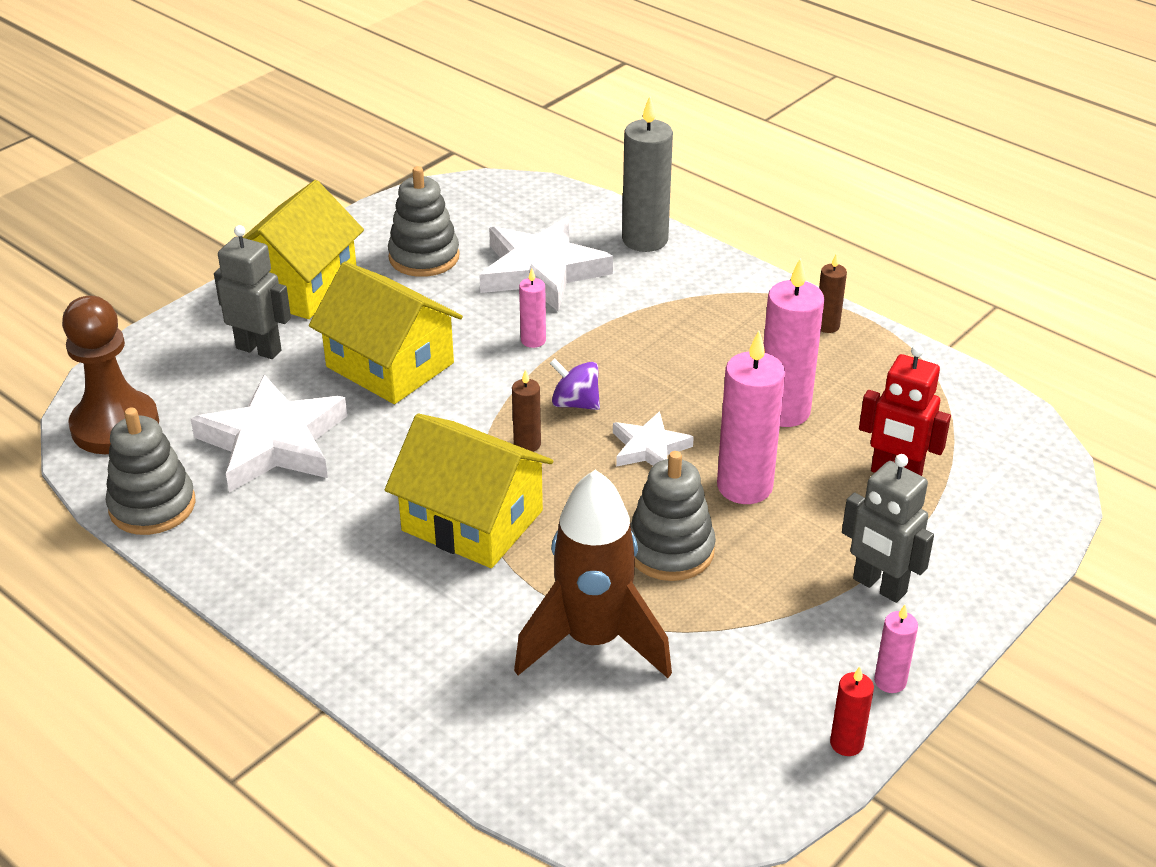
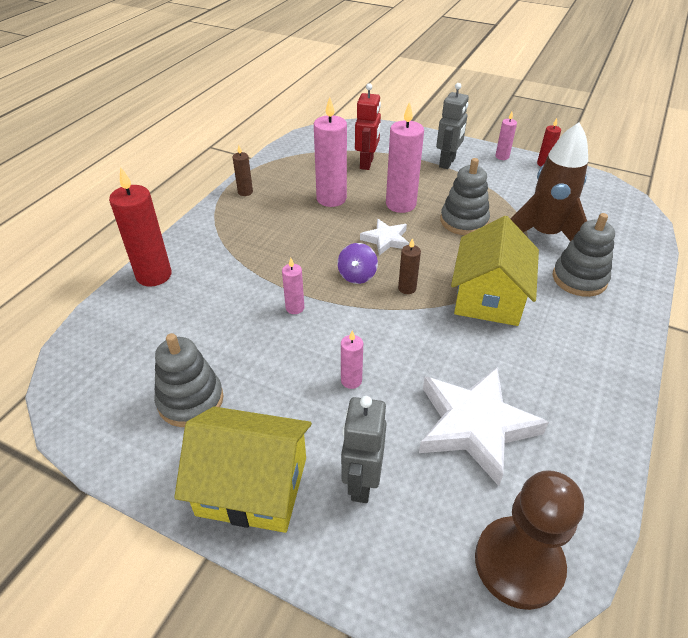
camera: 105 degrees left, 5 degrees up
(152, 506) = (590, 482): grey stacking toy -> grey stacking toy (579, 279)
(389, 365) = (351, 380): yellow house -> pink candle
(541, 271) = (203, 321): white star -> none
(645, 240) = (154, 275): grey candle -> red candle

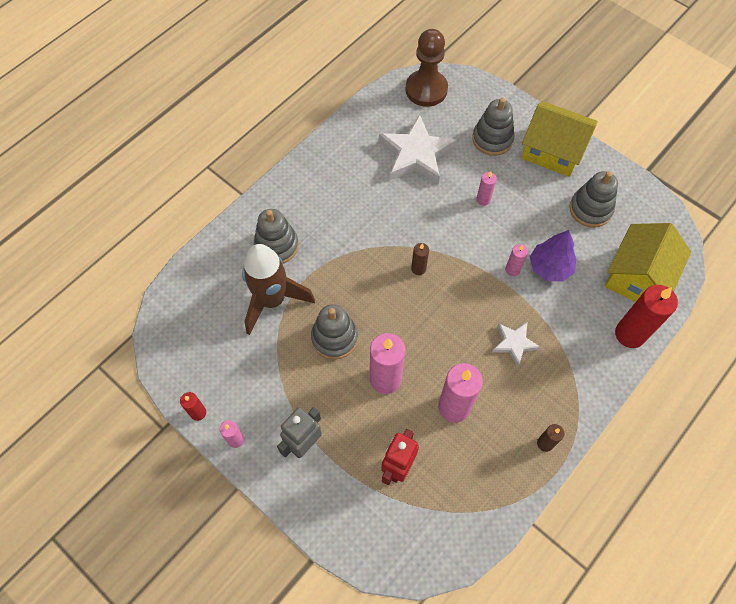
camera: 165 degrees left, 20 degrees up
(248, 319) = (550, 267): none -> purple tree
(357, 275) = (455, 292): purple spinning top -> none
(361, 483) = (492, 139): grey robot -> grey stacking toy
(386, 240) = (417, 330): white star -> white star (514, 343)
(488, 297) = (358, 245): yellow house -> yellow house (638, 276)

